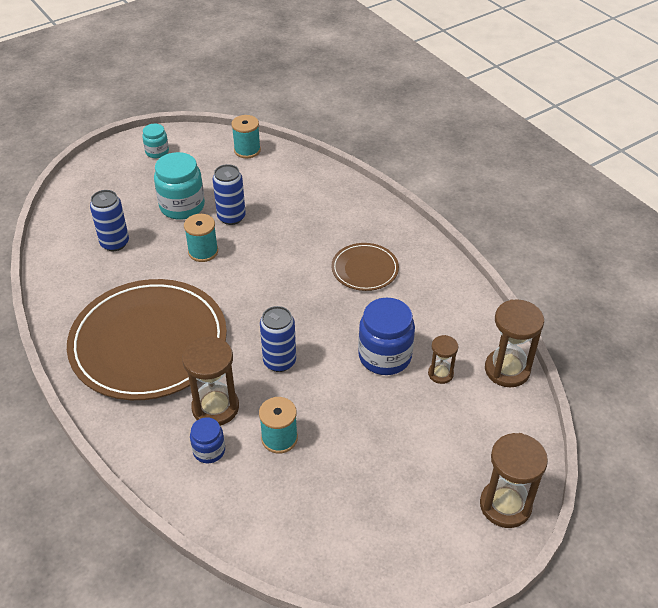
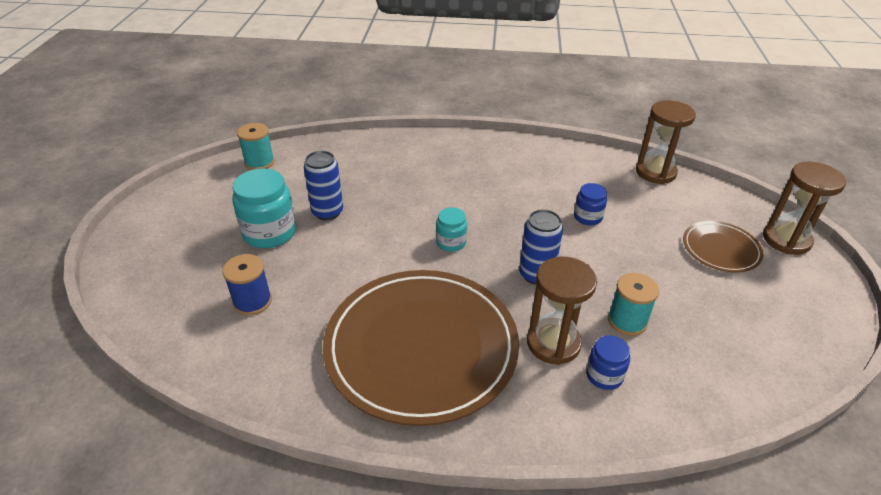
camera: 50 degrees left, 5 degrees down
(115, 243) = (252, 301): blue can -> blue spool
(157, 152) = (173, 210): turquoise jar -> turquoise jar (451, 242)
(203, 252) = (347, 250): turquoise spool -> none
(365, 269) = (483, 178): brown plate -> brown plate (721, 249)
(384, 356) = (587, 217): blue jar -> blue jar, size x0.56
(440, 374) = (632, 201): brown hourglass -> none

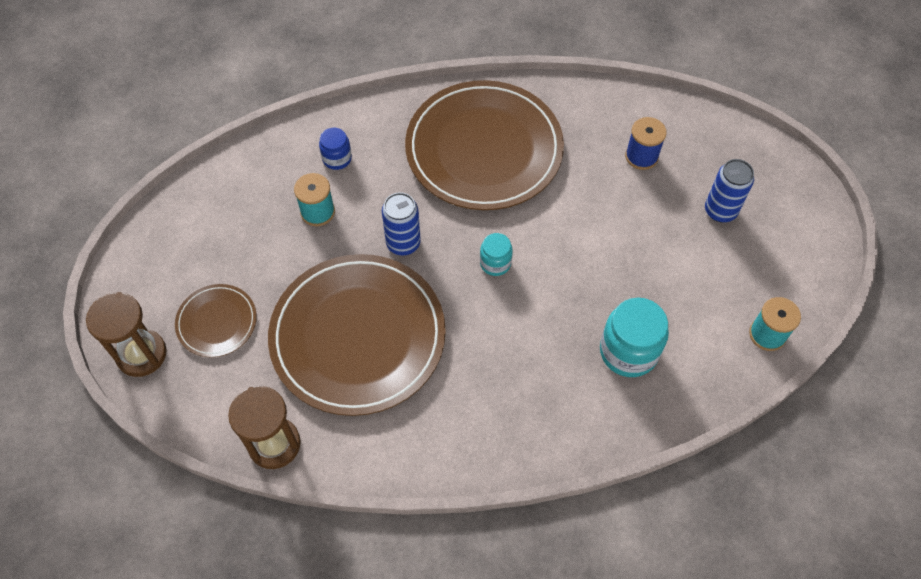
camera: 165 degrees right, 20 degrees up
(270, 232) = (679, 232): turquoise jar -> turquoise jar (628, 351)
(327, 212) = (639, 273): blue can -> blue can (720, 211)
(553, 343) = (379, 176): brown hourglass -> none
(587, 217) = (358, 336): blue jar -> brown plate

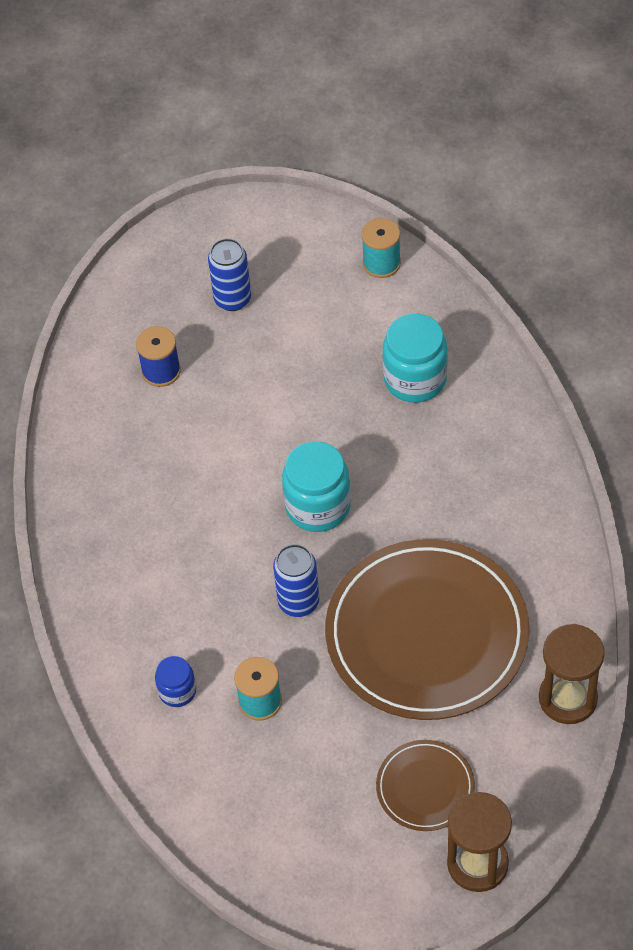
camera: 90 degrees left, 5 degrees down
(484, 149) = (156, 530): brown plate -> none
(495, 263) = (318, 506): turquoise jar -> turquoise jar, size x1.80

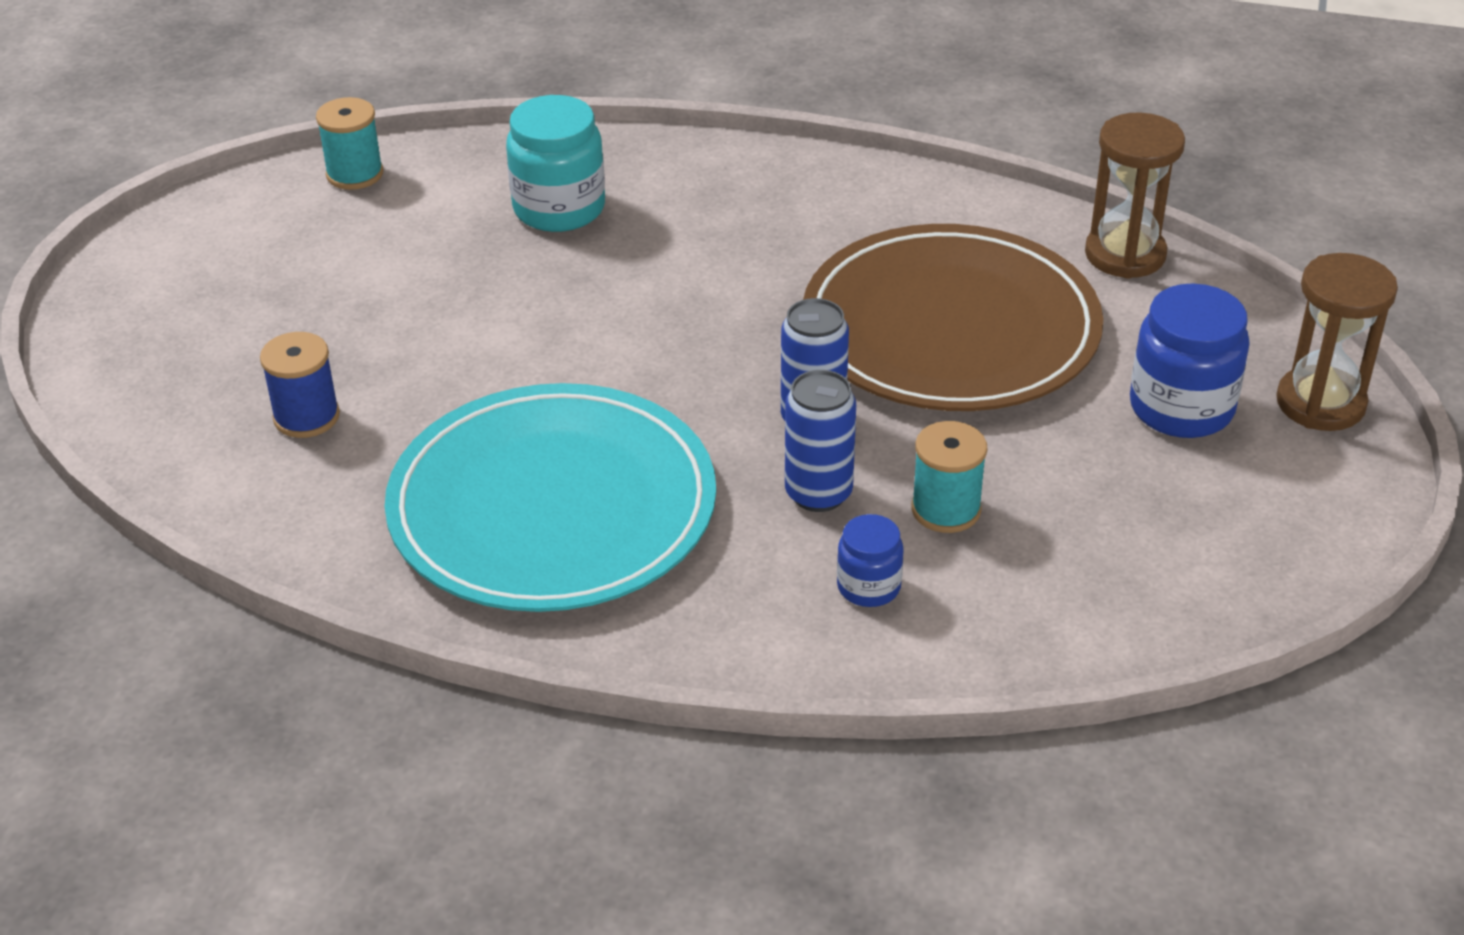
camera: 65 degrees left, 15 degrees down
(156, 517) = (552, 507): none -> turquoise plate
(232, 299) = (262, 311): blue can -> blue can (818, 493)
(318, 506) = (675, 351): turquoise jar -> none
(425, 787) = (1181, 408): brown plate -> blue jar

